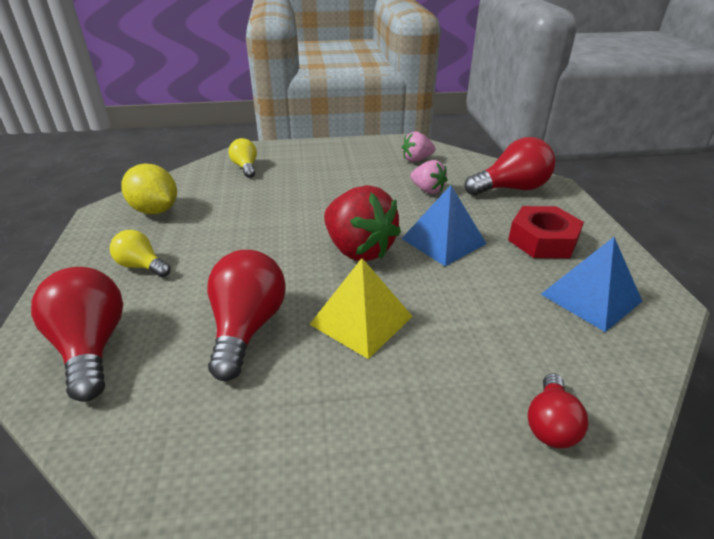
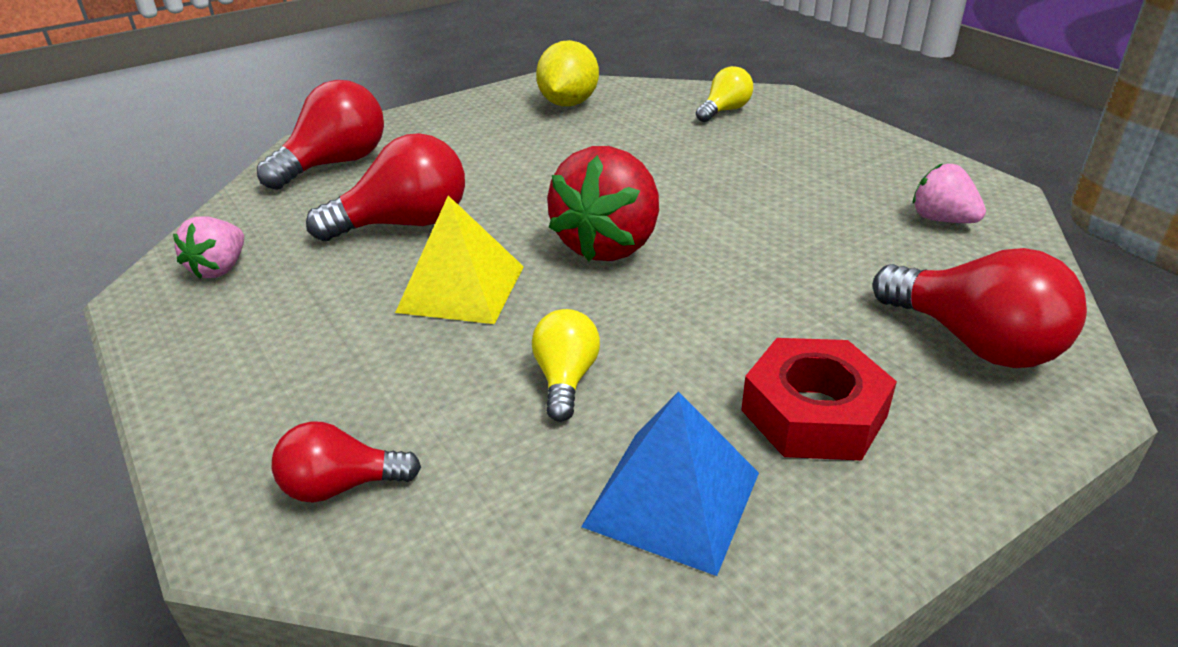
camera: 65 degrees right, 0 degrees up
(142, 266) = (464, 137): yellow light bulb -> yellow light bulb (566, 379)
(427, 190) = (845, 256): pink strawberry -> pink strawberry (220, 268)
(443, 241) = (701, 307): blue pyramid -> none

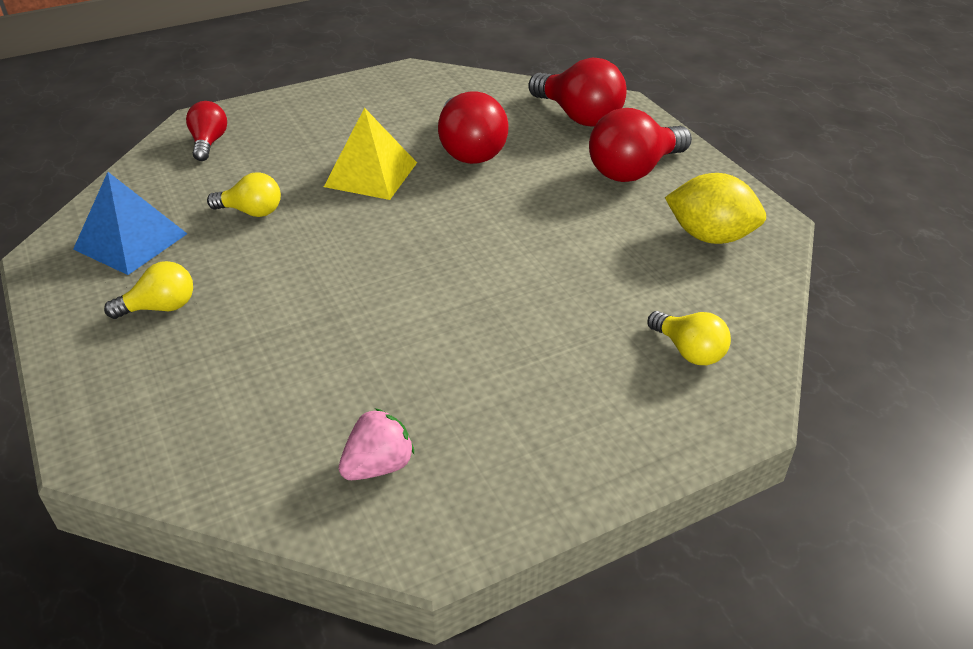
camera: 95 degrees right, 5 degrees up
(220, 268) = (431, 89): pink strawberry -> none
(609, 245) = (406, 240): red strawberry -> none
(814, 413) = (160, 307): red nut -> yellow light bulb
(974, 342) = (183, 415): red light bulb -> red light bulb (633, 170)

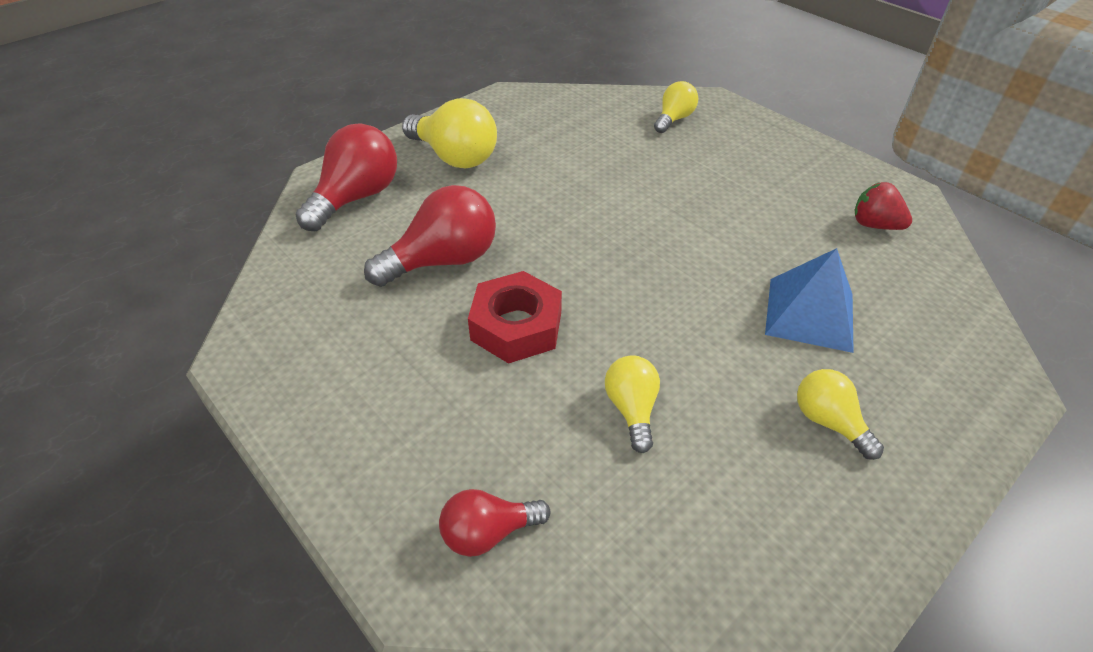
camera: 105 degrees left, 5 degrees up
(130, 241) = (748, 513): blue pyramid -> blue pyramid (809, 314)
(371, 174) = (516, 326): yellow pyramid -> red nut
(378, 466) = (874, 225): pink strawberry -> red strawberry
(633, 170) = (454, 157): red light bulb -> yellow light bulb
(710, 236) = (539, 117): yellow lemon -> none

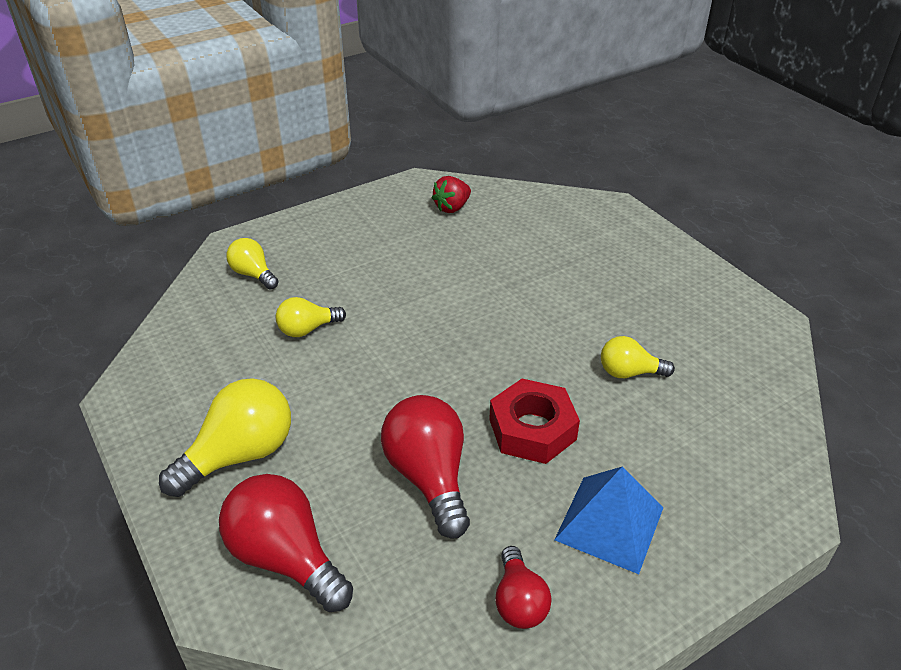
camera: 80 degrees left, 5 degrees down
(488, 532) = (742, 468): red light bulb -> red light bulb (519, 601)
(809, 314) = (542, 264): blue pyramid -> blue pyramid (609, 523)
(828, 422) = (641, 282): yellow light bulb -> yellow light bulb (307, 329)

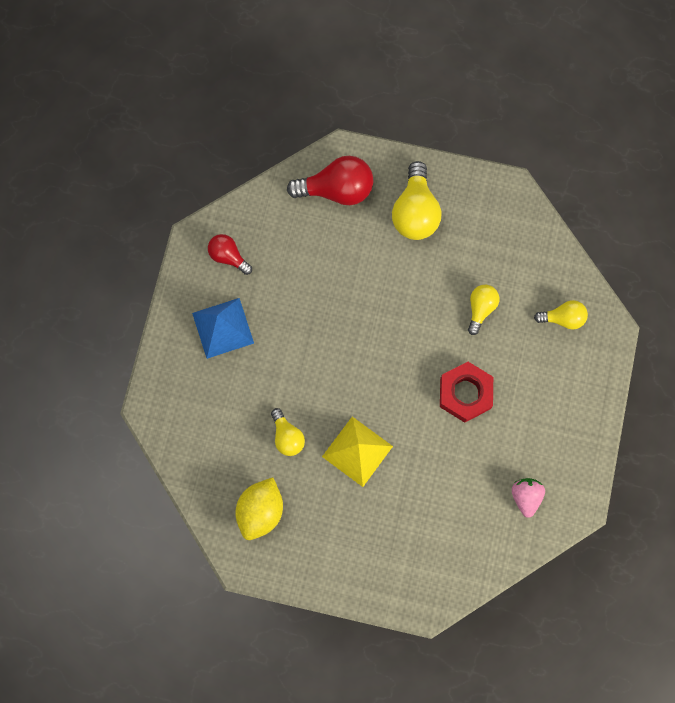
camera: 135 degrees right, 35 degrees up
(429, 477) = (321, 279): red light bulb -> none
(452, 208) = (525, 496): red strawberry -> pink strawberry
(532, 429) = (301, 350): red nut -> red nut (465, 393)
(565, 317) = (357, 451): none -> yellow pyramid
(629, 372) = (287, 436): yellow light bulb -> yellow light bulb turned 105 degrees clockwise
(716, 340) = (261, 511): none -> yellow lemon

